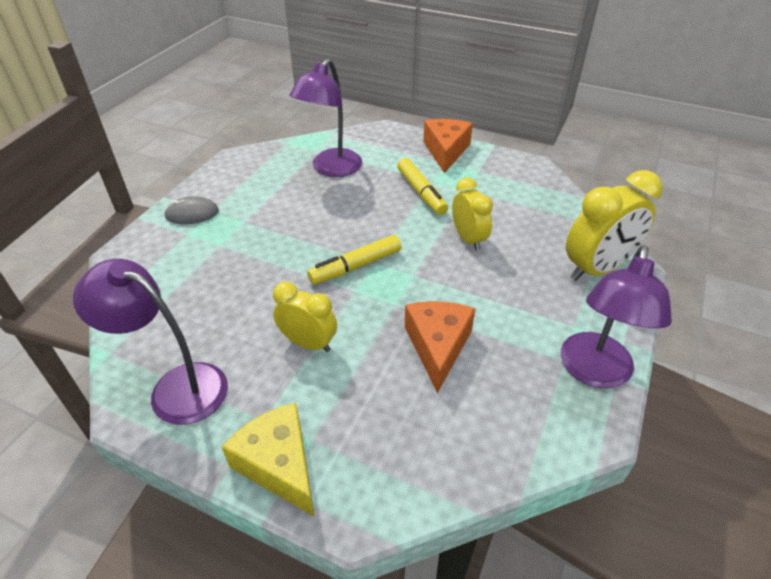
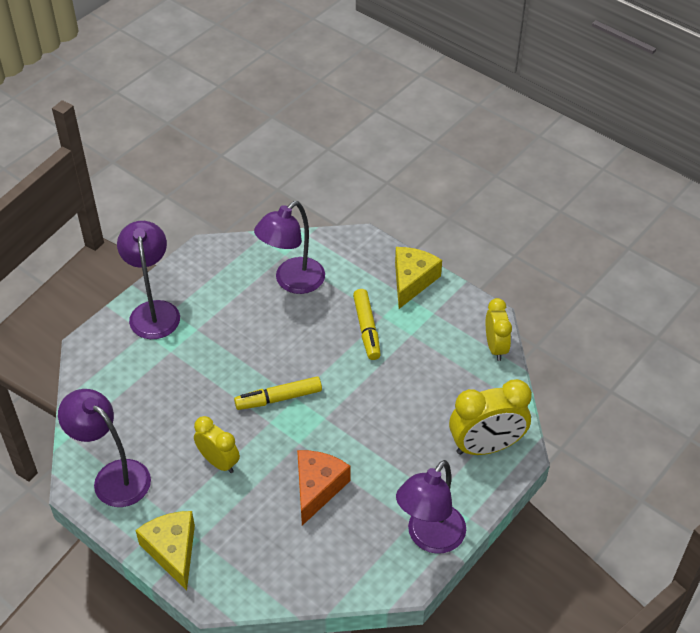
camera: 15 degrees right, 5 degrees up
(192, 214) = (153, 311): grey mouse -> purple lamp
(446, 151) = (412, 281): orange cheese -> yellow cheese
(468, 239) = (387, 391): yellow clock -> yellow clock (495, 347)

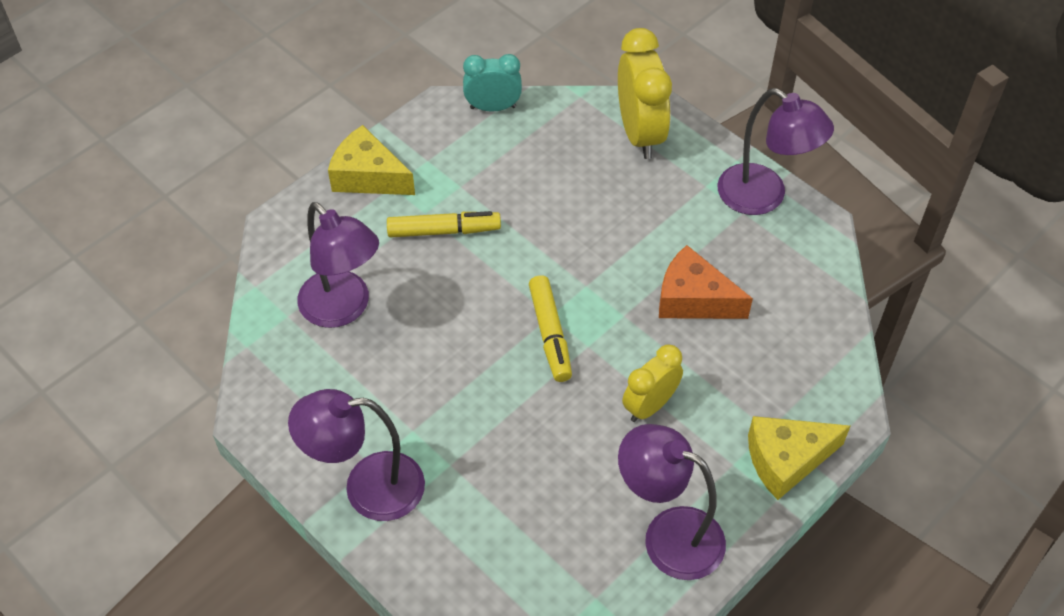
camera: 85 degrees left, 5 degrees up
(113, 476) = (668, 535): purple lamp -> purple lamp turned 75 degrees clockwise
(495, 347) = (493, 107): yellow clock -> turquoise clock

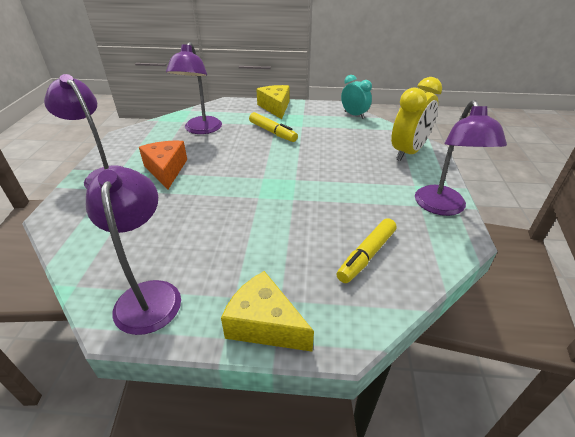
camera: 50 degrees right, 15 degrees down
(550, 334) = (251, 183): yellow marker -> yellow marker (366, 255)
(649, 405) = (242, 237): yellow clock -> none
(693, 299) = (336, 217): orange cheese -> orange cheese (166, 170)

